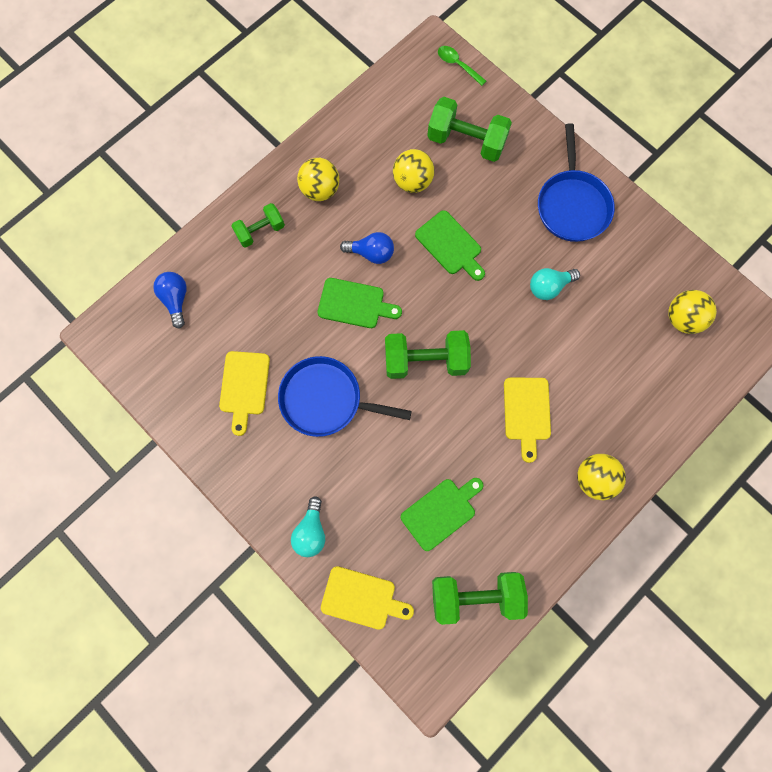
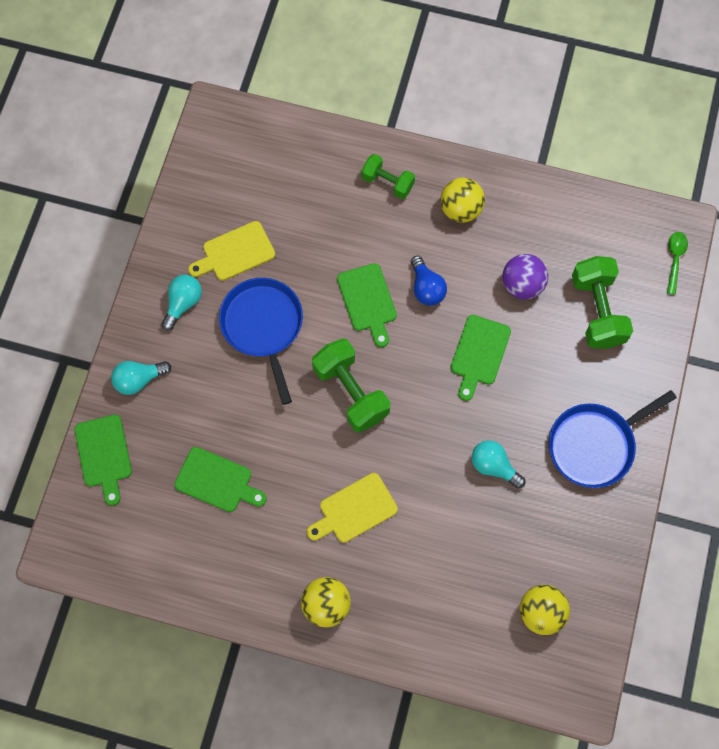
camera: 60 degrees right, 5 degrees down
(176, 300) = (280, 152): blue light bulb -> none
(263, 455) = (183, 303): none -> turquoise light bulb
(362, 598) = (104, 455): yellow cutting board -> green cutting board
(412, 181) = (522, 285): yellow ball -> purple ball
(475, 595) = (158, 551): green dumbbell -> none

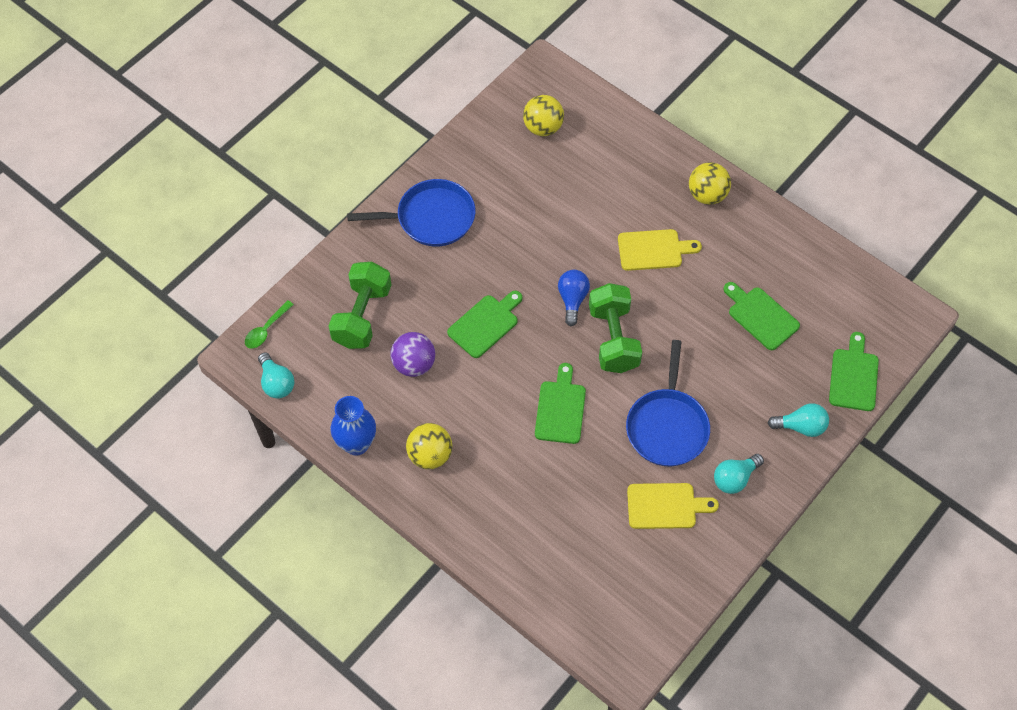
camera: 155 degrees left, 10 degrees down
(387, 182) = (485, 512): green dumbbell -> none
(426, 288) = (501, 398): blue light bulb -> blue light bulb (572, 300)
(494, 466) = (522, 235): turquoise light bulb -> turquoise light bulb (276, 383)
(529, 192) = (356, 444): none -> blue vase

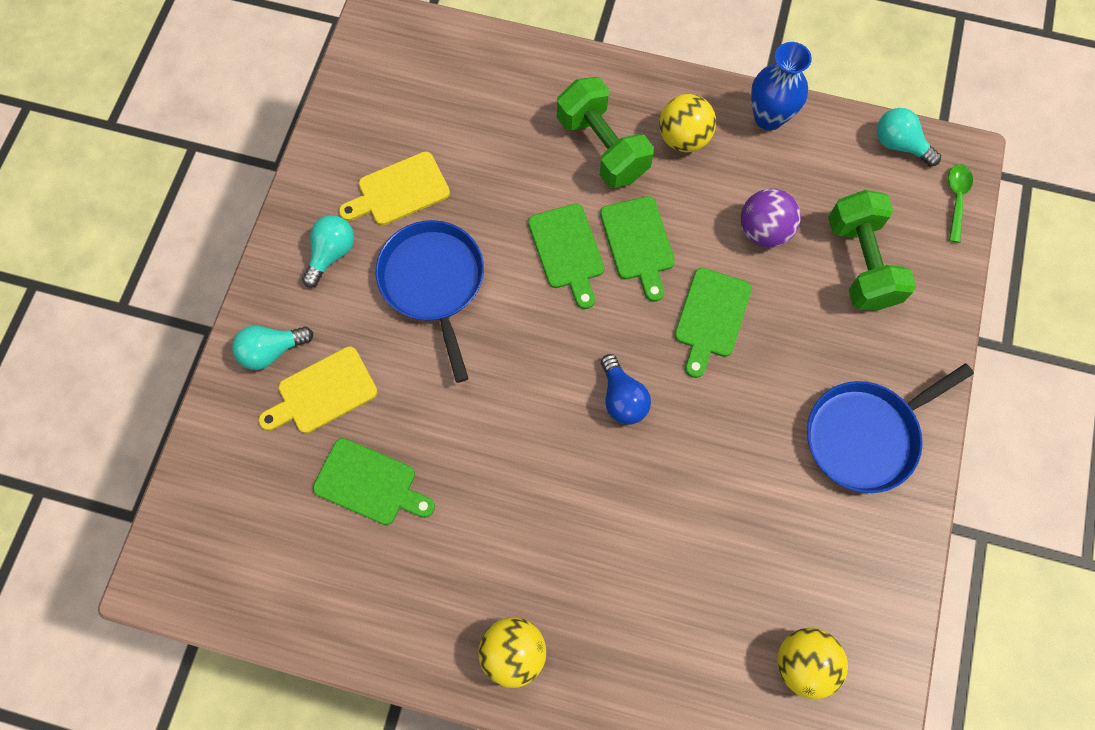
camera: 155 degrees right, 10 degrees up
(613, 339) = (546, 366): green dumbbell -> green dumbbell (602, 147)
(653, 250) = (551, 522): yellow cutting board -> yellow cutting board (322, 392)
(854, 376) = (222, 448): green cutting board -> green cutting board (638, 243)

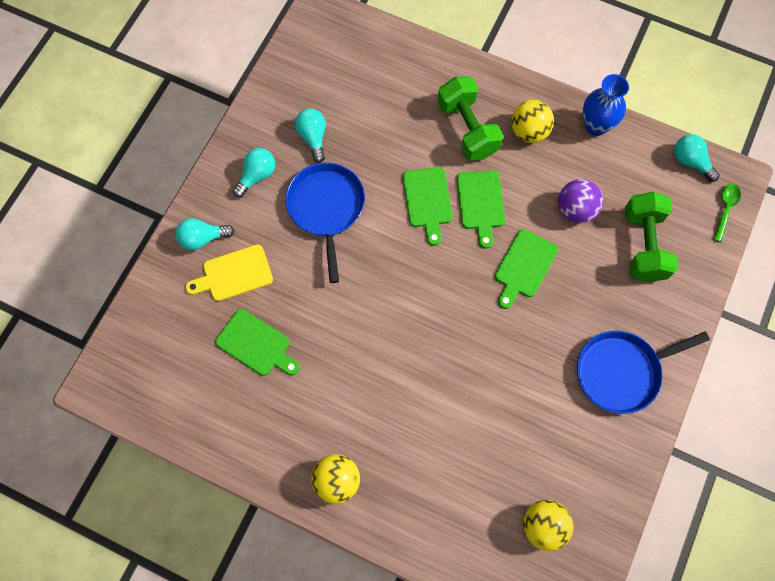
camera: 10 degrees right, 0 degrees up
(399, 191) = (313, 137): yellow cutting board -> turquoise light bulb
(622, 398) = (448, 314): blue light bulb -> none

